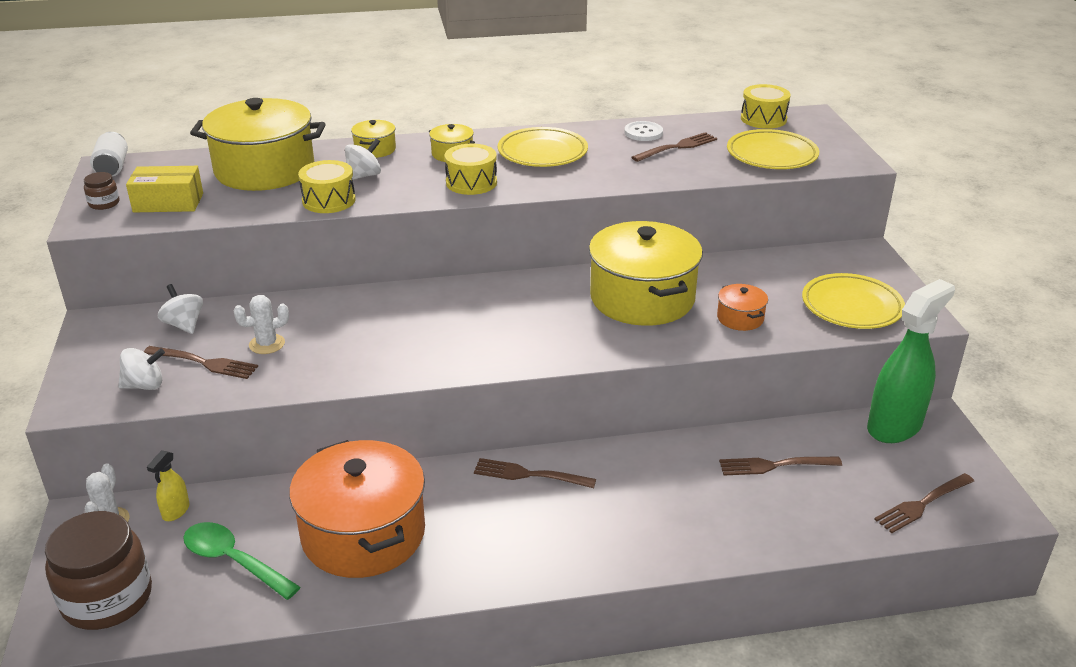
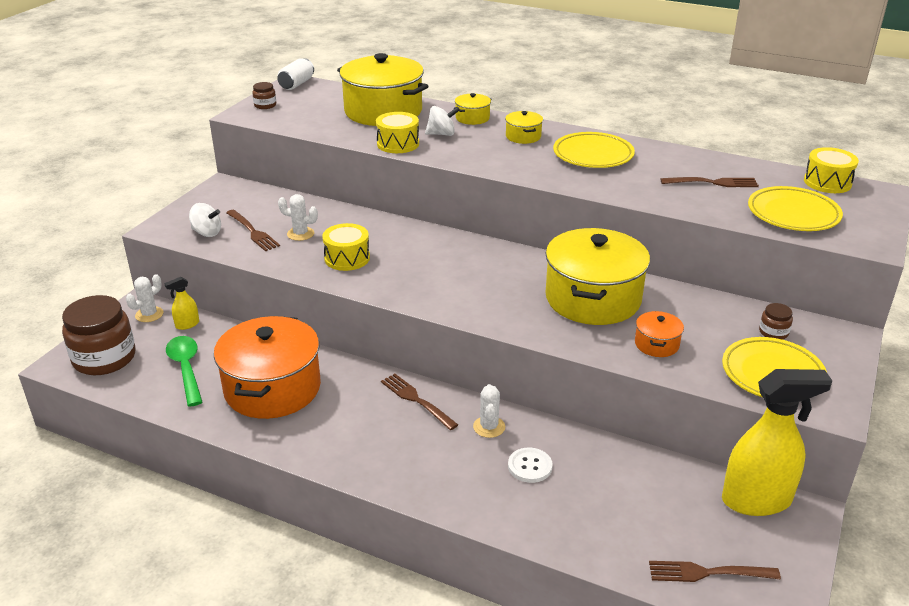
camera: 35 degrees right, 0 degrees up
(168, 202) = (300, 116): yellow box -> none
(184, 325) = (268, 204): white spinning top -> none
(471, 182) = (510, 161): yellow drum -> yellow drum (347, 258)
(624, 468) = (489, 427): none -> white cactus
(643, 133) = (698, 163): white button -> white button (530, 466)
(775, 465) = (611, 480): brown fork -> none
(814, 271) = (773, 332): none -> brown jar
(894, 426) = (756, 500): green spray bottle -> yellow spray bottle

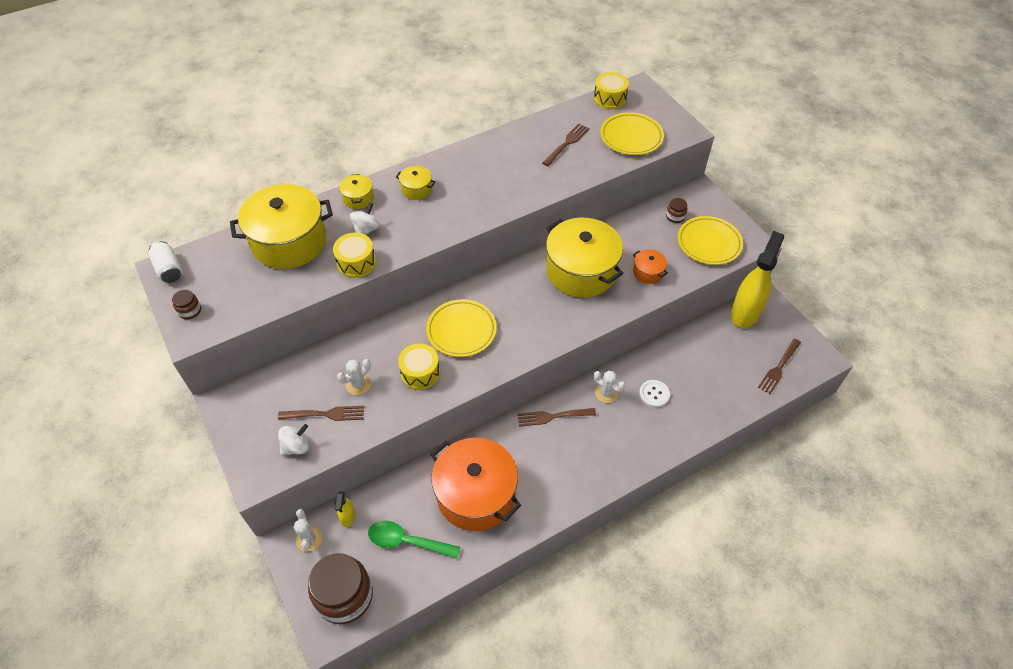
camera: 55 degrees left, 20 degrees up
(593, 155) = (479, 172): yellow plate -> yellow plate (461, 330)

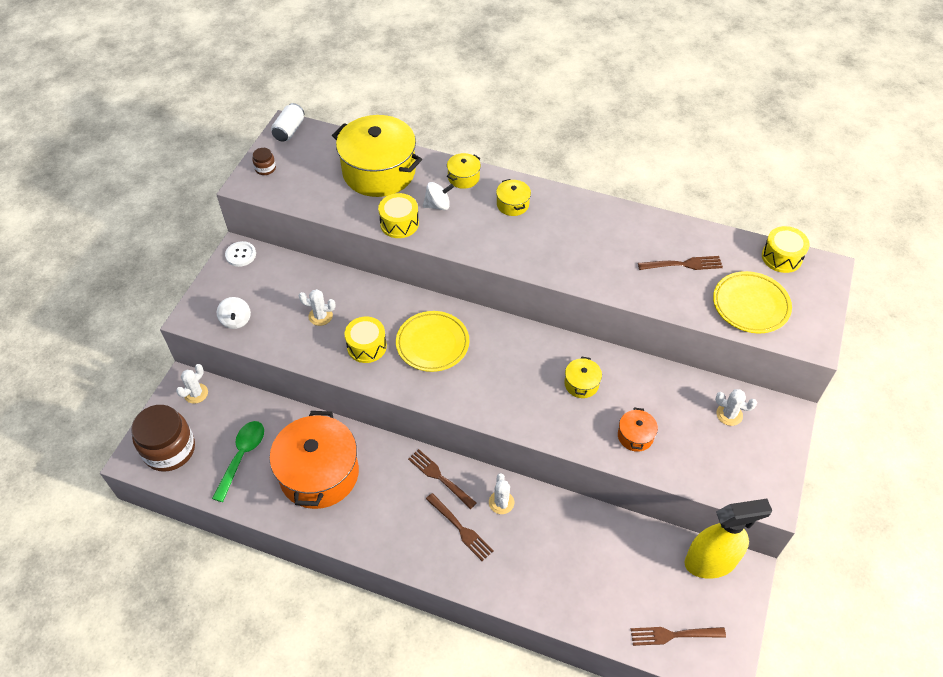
camera: 50 degrees right, 0 degrees up
(296, 447) = (236, 320): white spinning top -> white spinning top turned 60 degrees clockwise
(324, 414) = (277, 316): brown fork -> brown fork (460, 528)
(348, 517) = (232, 403): yellow spray bottle -> none
(407, 541) = (242, 456): green spoon -> green spoon turned 45 degrees clockwise
(581, 271) = (581, 384): yellow pot -> yellow pot, size x0.43
(654, 394) = (536, 542): white button -> white button (241, 255)
(675, 216) = (729, 414): brown jar -> white cactus
(709, 243) = (727, 464): yellow plate -> none

